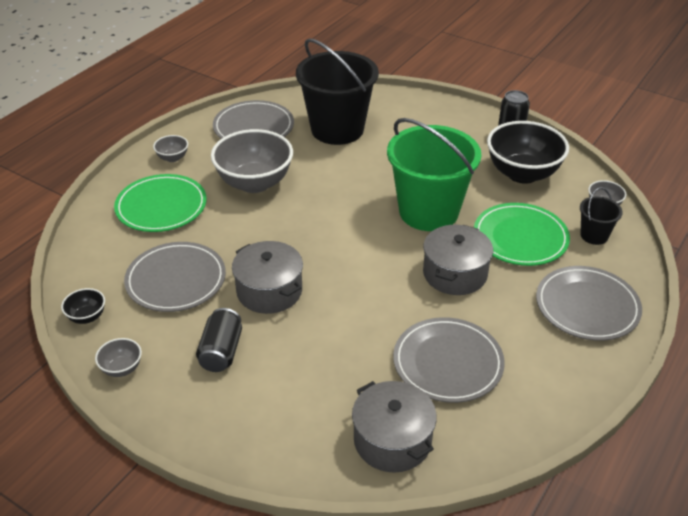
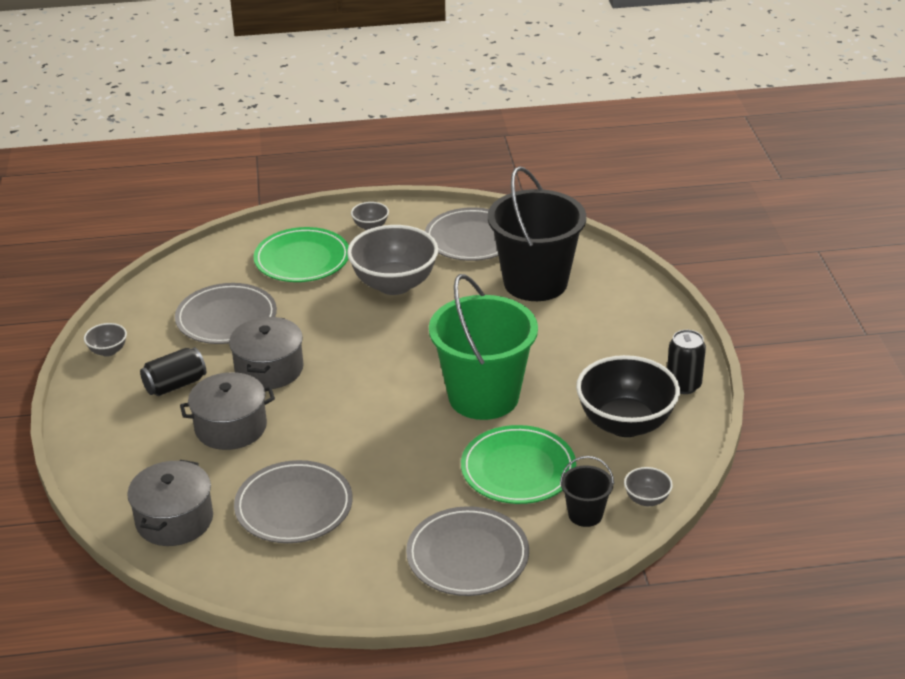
camera: 50 degrees right, 5 degrees down
(87, 317) = (140, 304): black bowl -> none
(455, 273) = (414, 455): grey pot -> grey pot (231, 427)

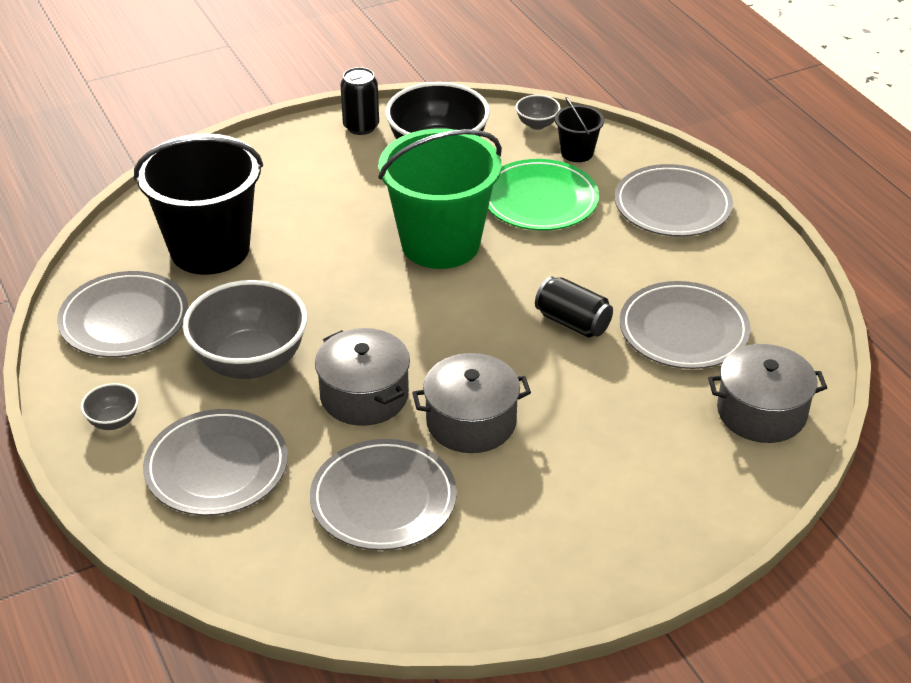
camera: 110 degrees left, 5 degrees up
(108, 351) = (509, 600): grey bowl -> none
(175, 385) = (544, 499): black can -> black can (572, 322)
(231, 427) = (592, 419): grey pot -> grey pot (364, 395)
(302, 259) = (216, 467): green plate -> grey plate

